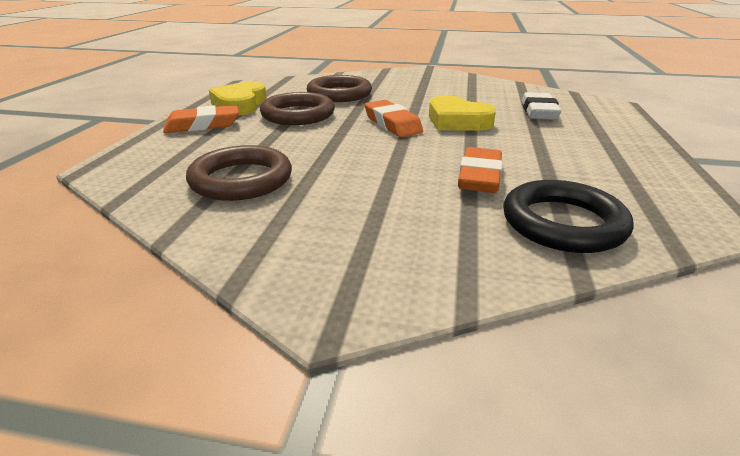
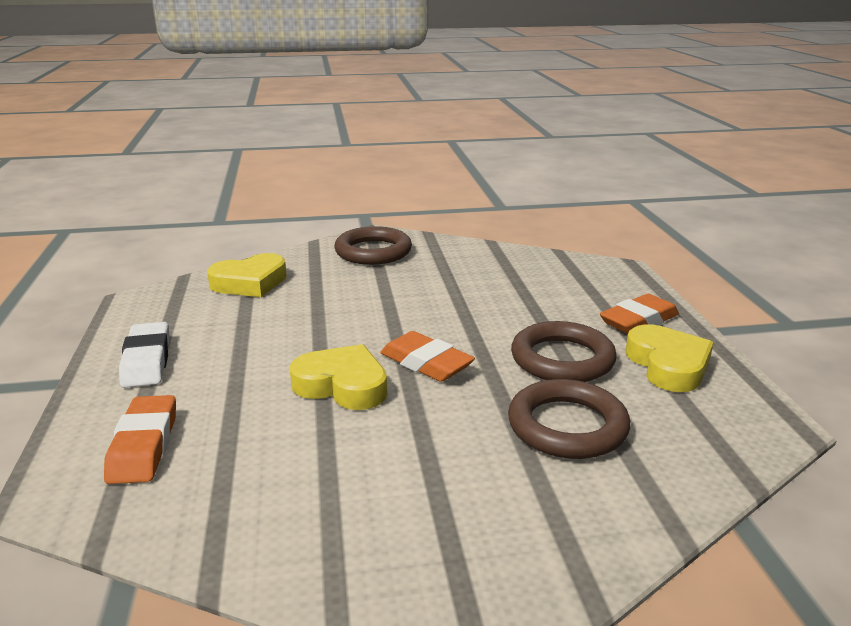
camera: 160 degrees right, 5 degrees down
(241, 180) = (501, 275): brown ring -> brown ring (373, 251)
(479, 177) = (308, 307): orange eraser -> orange eraser (144, 446)
(538, 111) = (212, 437): white eraser -> white eraser (147, 361)
(563, 223) = (250, 283): black ring -> yellow heart

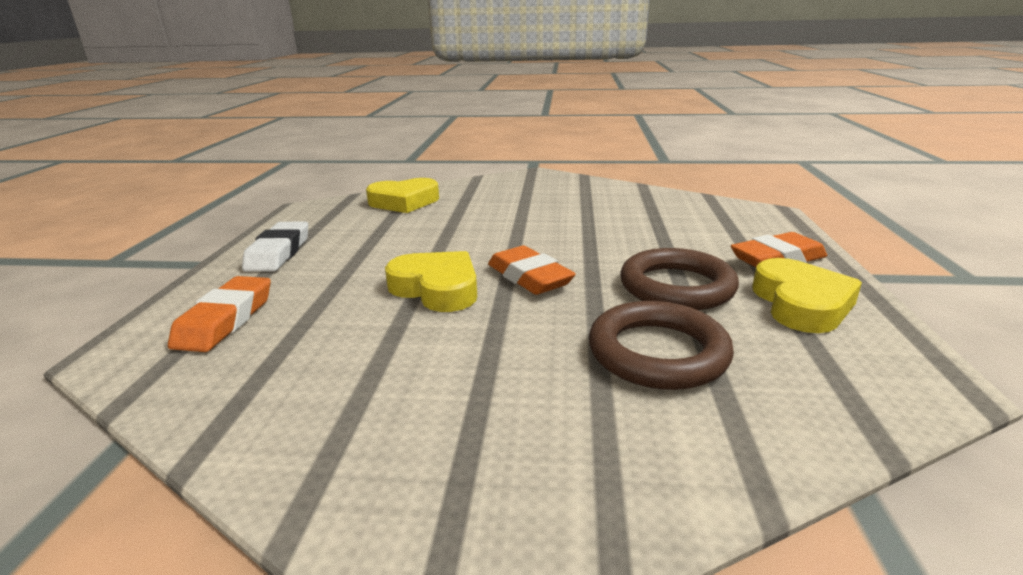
camera: 15 degrees right, 0 degrees up
(373, 251) = (526, 186): brown ring -> none

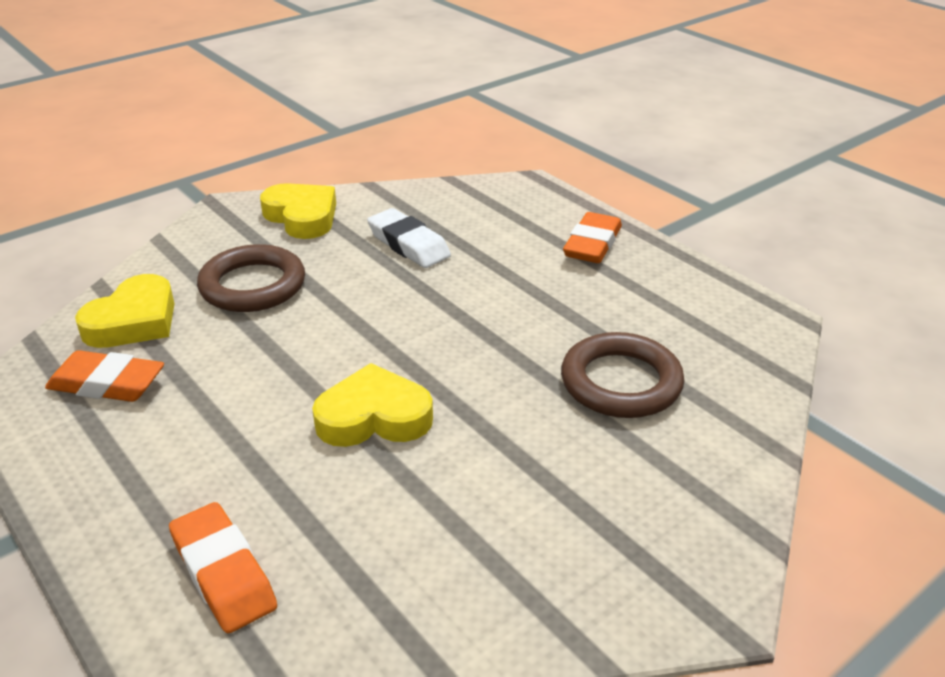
camera: 45 degrees left, 10 degrees up
(279, 253) = (110, 470): white eraser -> white eraser (408, 244)
(529, 277) = (436, 360): orange eraser -> orange eraser (107, 384)
(676, 287) = (559, 311): brown ring -> brown ring (253, 285)
(801, 304) = (653, 286): yellow heart -> yellow heart (302, 217)

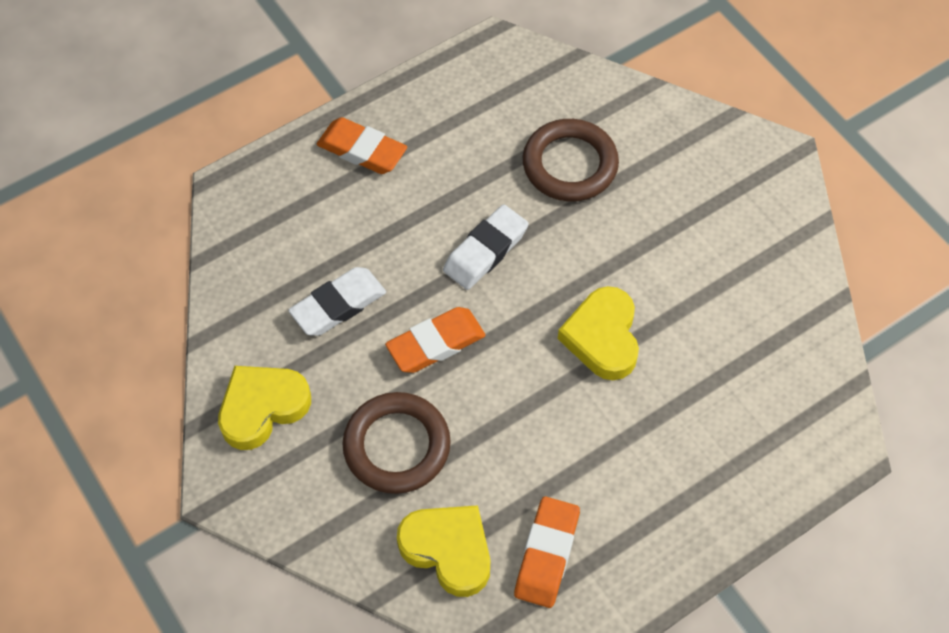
camera: 85 degrees left, 25 degrees up
(223, 573) = (762, 431): orange eraser -> orange eraser (436, 343)
(483, 326) = (485, 251): none -> white eraser

